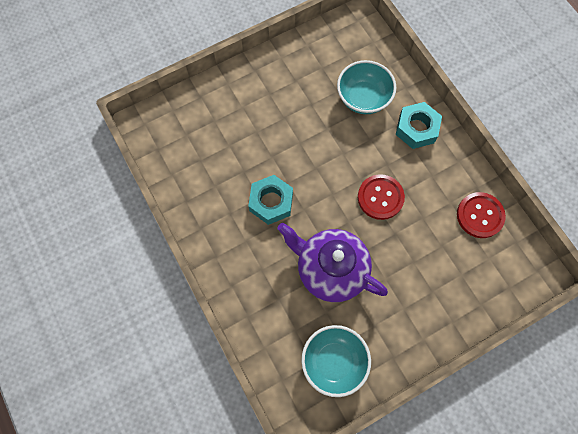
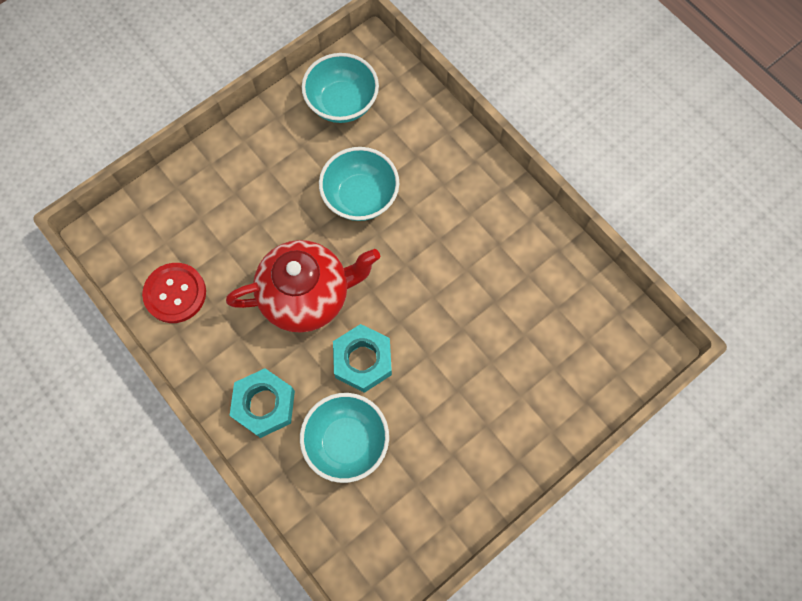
camera: 170 degrees right, 0 degrees up
(271, 202) = (449, 266): turquoise nut -> turquoise nut (363, 361)
(330, 269) = (360, 197): purple teapot -> turquoise bowl
(380, 197) = (307, 296): red button -> red teapot

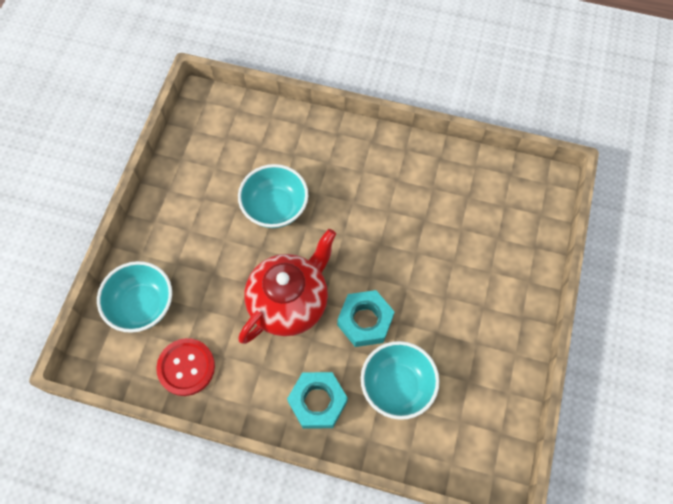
camera: 35 degrees left, 5 degrees down
(342, 103) = (211, 150): turquoise bowl -> turquoise bowl (142, 305)

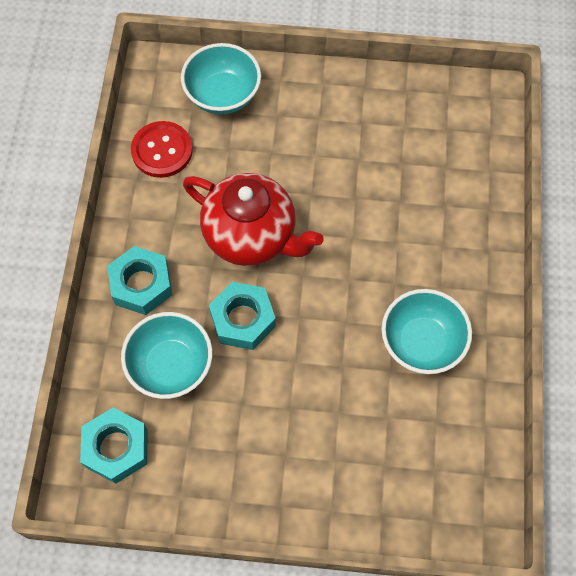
camera: 80 degrees right, 0 degrees up
(275, 207) = (367, 199): turquoise bowl -> turquoise bowl (421, 343)
(464, 440) = (116, 448): none -> turquoise nut

